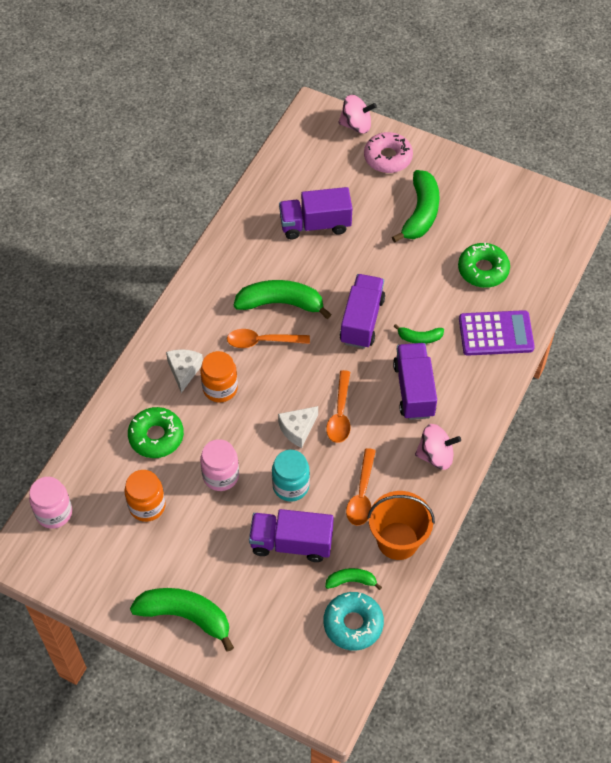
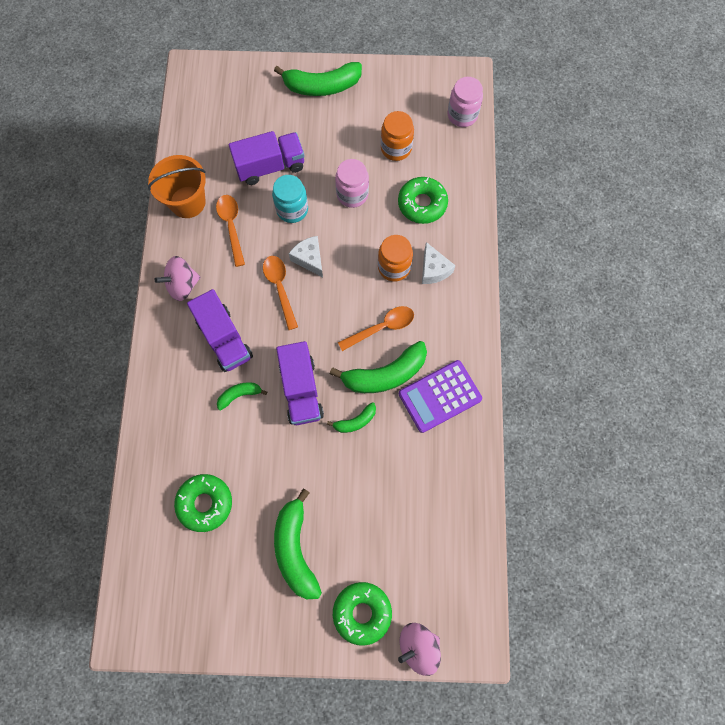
camera: 155 degrees right, 15 degrees up
(298, 429) = (309, 259): white cheese -> white cheese turned 60 degrees counterclockwise
(315, 225) = (397, 482): purple truck -> none
(351, 581) = (212, 158): green banana -> green banana (355, 421)
(353, 624) = (197, 129): turquoise donut -> none
(388, 157) = (362, 612): pink donut -> green donut
(496, 334) = (168, 432): purple calculator -> purple calculator (440, 396)

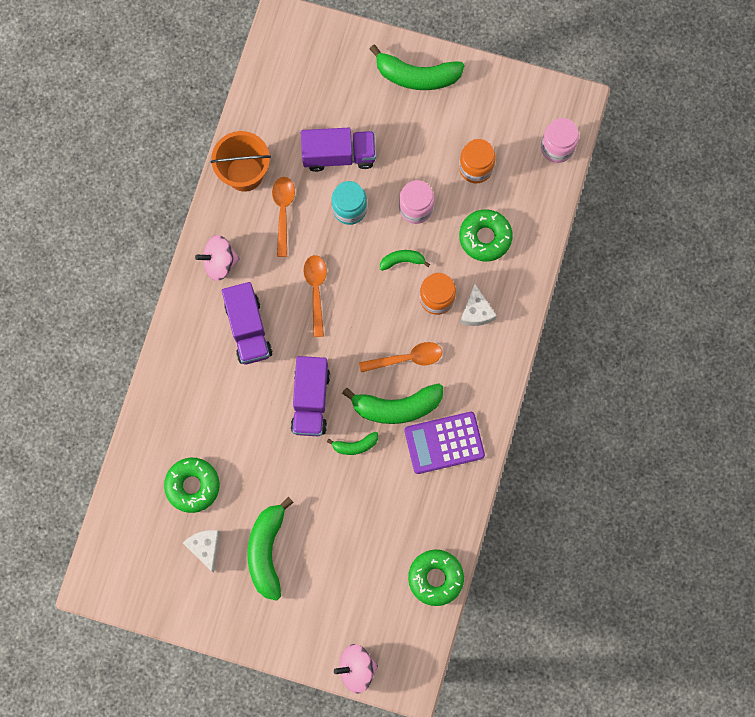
camera: 15 degrees right, 5 degrees up
(239, 395) = (250, 390): green banana -> green banana (402, 261)
(309, 259) = (353, 267): white cheese -> white cheese (205, 547)
(362, 612) = (313, 624): green donut -> green donut (435, 578)

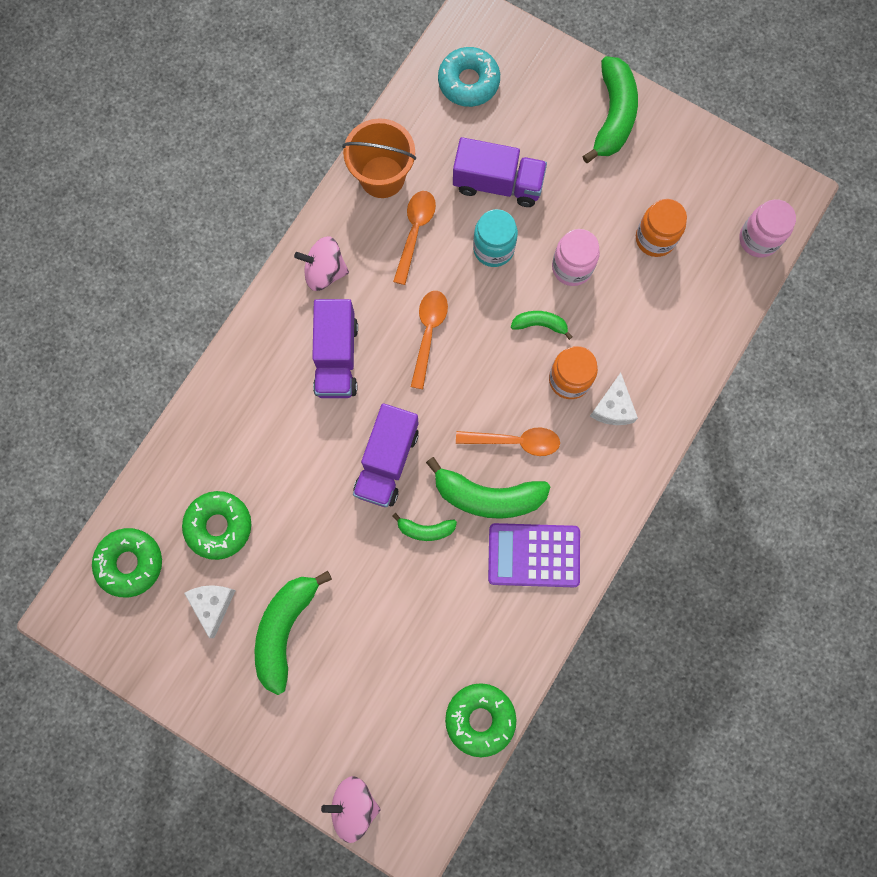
camera: 15 degrees right, 0 degrees up
(293, 77) = (468, 82): none -> turquoise donut
(417, 76) = (613, 116): green banana -> green banana turned 105 degrees counterclockwise
(485, 237) = (646, 322): green donut -> green donut (130, 563)

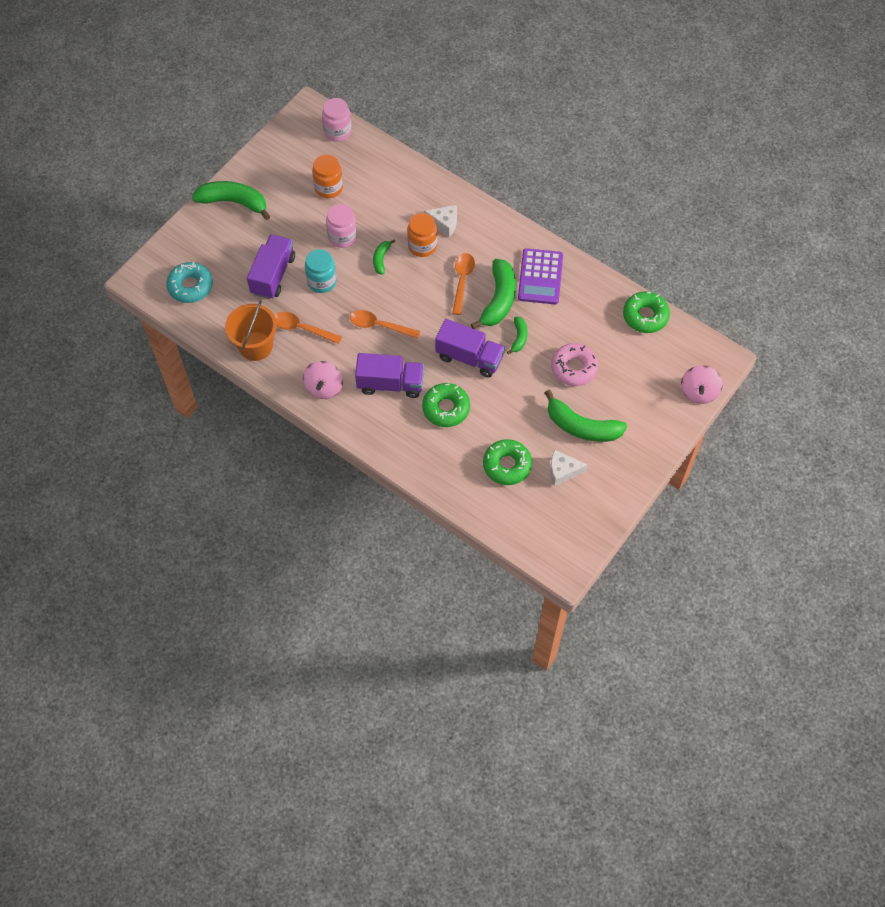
camera: 85 degrees left, 15 degrees down
(130, 563) = (530, 524): green donut -> green donut (446, 408)
(381, 613) = (574, 368): none -> pink donut

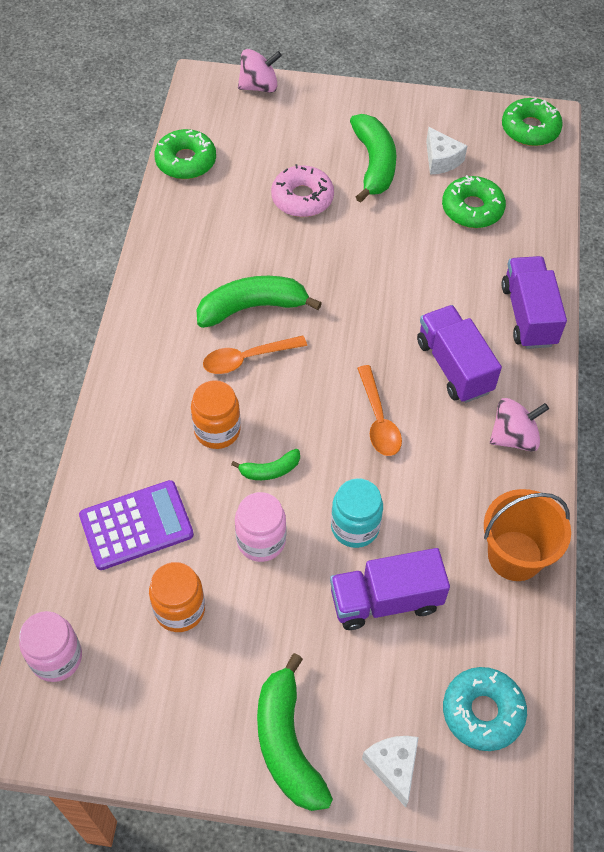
camera: 120 degrees left, 5 degrees down
(302, 328) = (446, 511): orange spoon -> none
(444, 223) = (163, 421): white cheese -> white cheese (393, 767)
(446, 408) = (444, 294): green donut -> green donut (530, 129)
(469, 357) = (358, 302): purple truck -> purple truck (528, 315)
(519, 337) = (295, 265): green banana -> none
(540, 277) = (189, 279): purple calculator -> purple calculator (136, 525)

